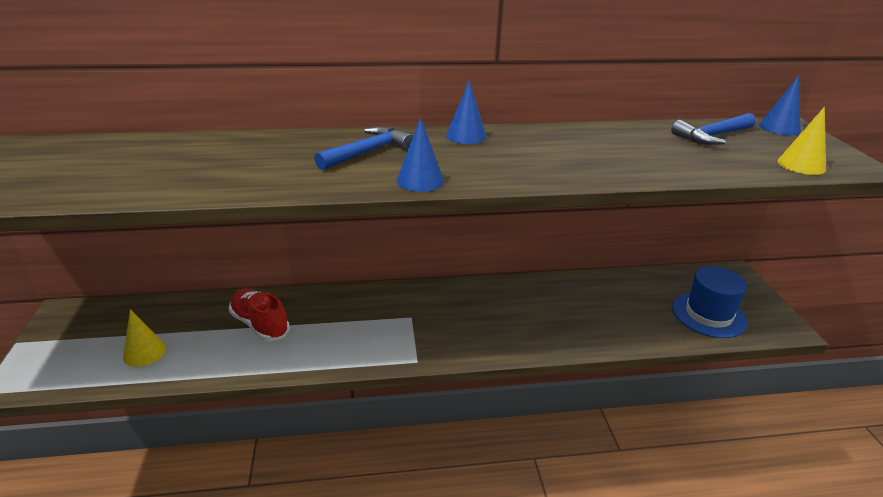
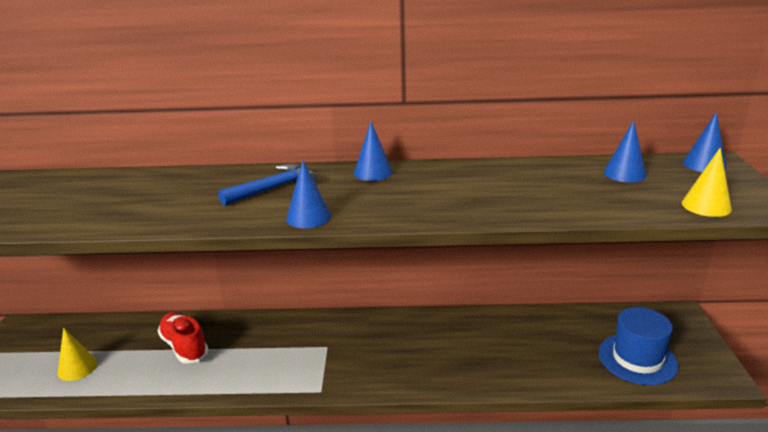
camera: 10 degrees right, 5 degrees down
(712, 136) = (624, 173): blue hammer -> blue cone

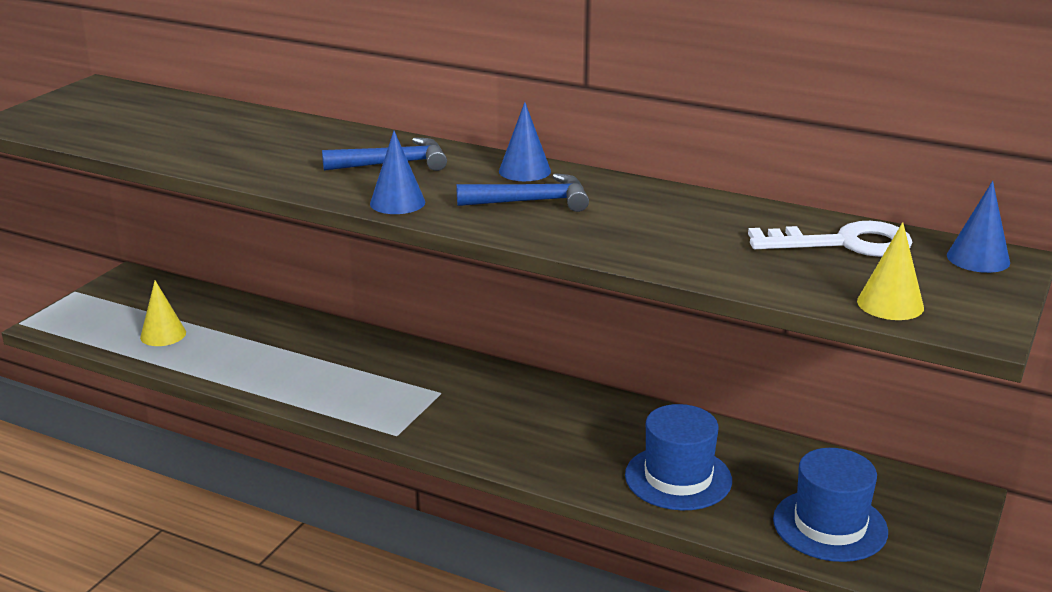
camera: 25 degrees right, 0 degrees up
(184, 347) = (283, 346): red shoe -> none
(404, 193) = (532, 201): none -> blue hammer
(527, 357) = (678, 478): none -> blue hat
(624, 173) = (843, 243): blue cone -> white key

